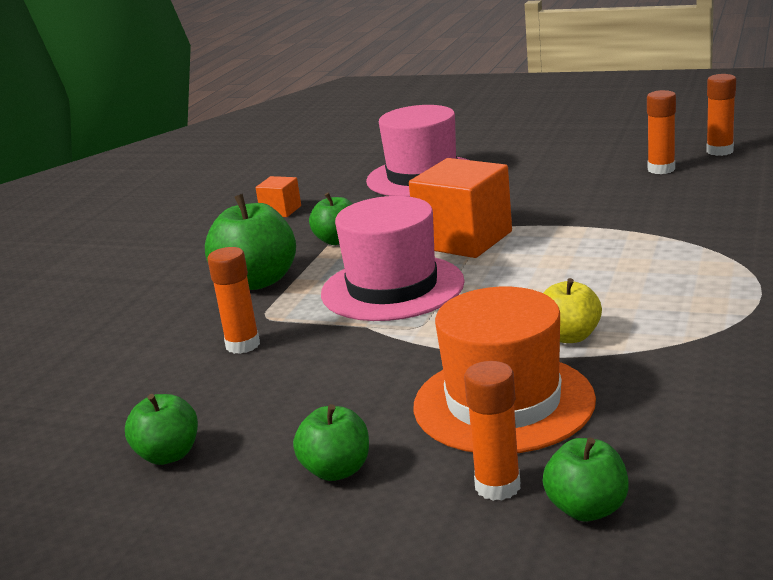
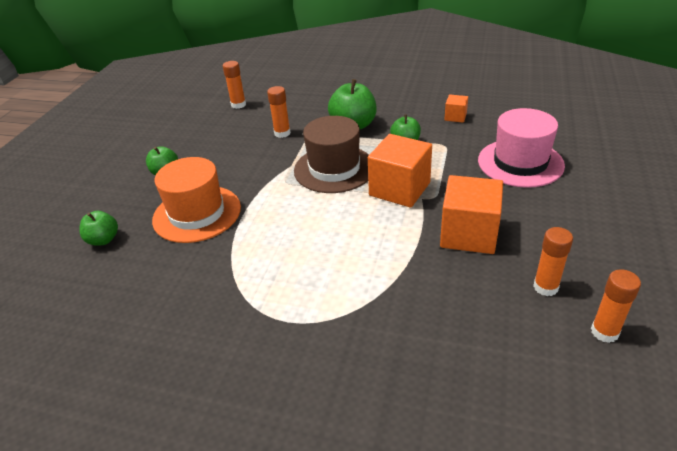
camera: 85 degrees right, 15 degrees up
(168, 455) = (196, 132): green apple -> none
(392, 288) = (334, 169): pink hat -> brown hat
(497, 486) = (132, 215): orange glue stick -> orange glue stick (238, 105)
(569, 336) = (255, 234): yellow apple -> none
(570, 201) = (469, 234): none -> orange cube

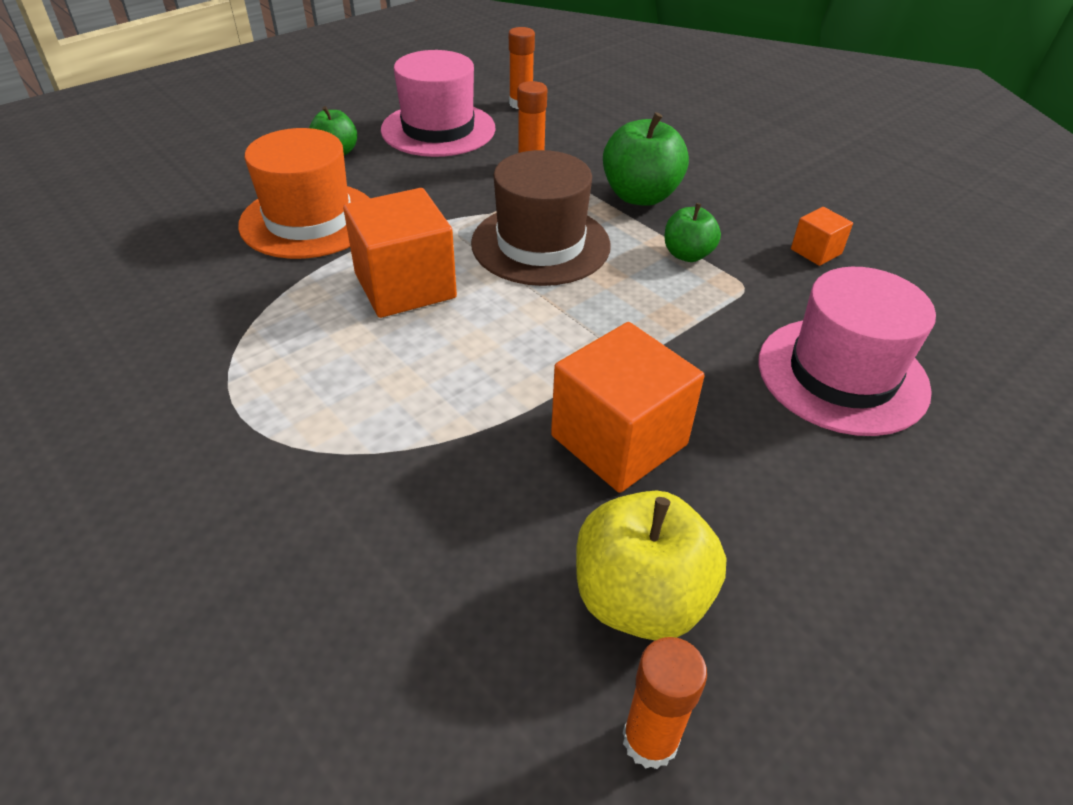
camera: 30 degrees right, 5 degrees up
(103, 240) = (182, 201): green apple -> none
(209, 136) = (438, 129): none -> pink hat
(399, 189) = (597, 318): orange cube -> orange cube (405, 286)
(545, 287) = (640, 598): orange glue stick -> yellow apple

